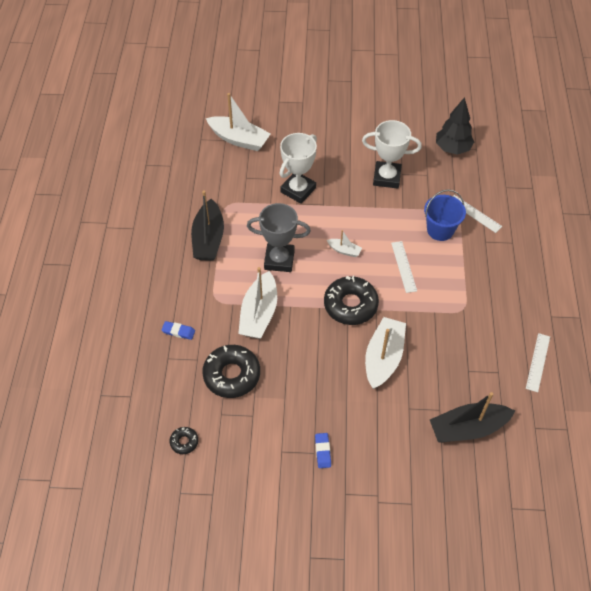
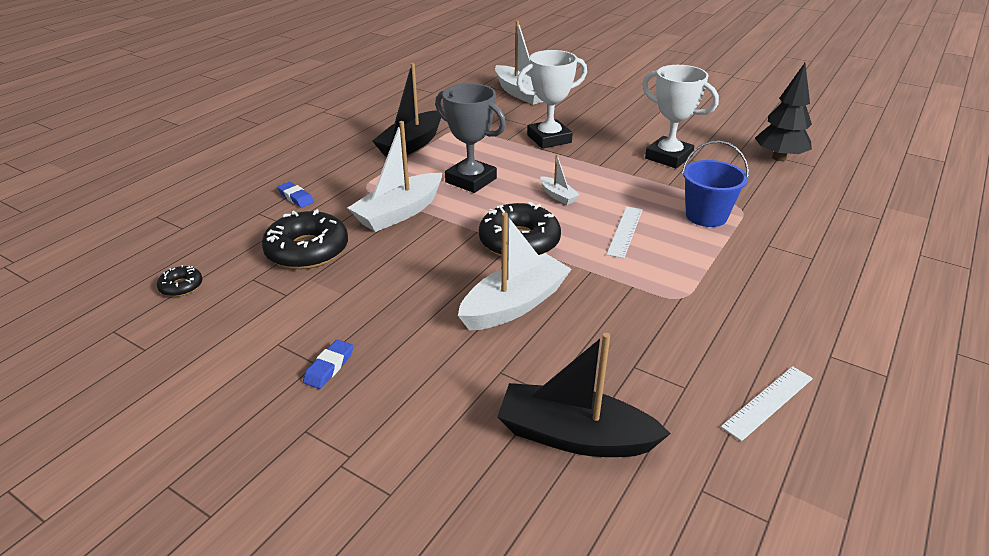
camera: 30 degrees right, 20 degrees down
(474, 213) = (770, 216): white ruler -> none

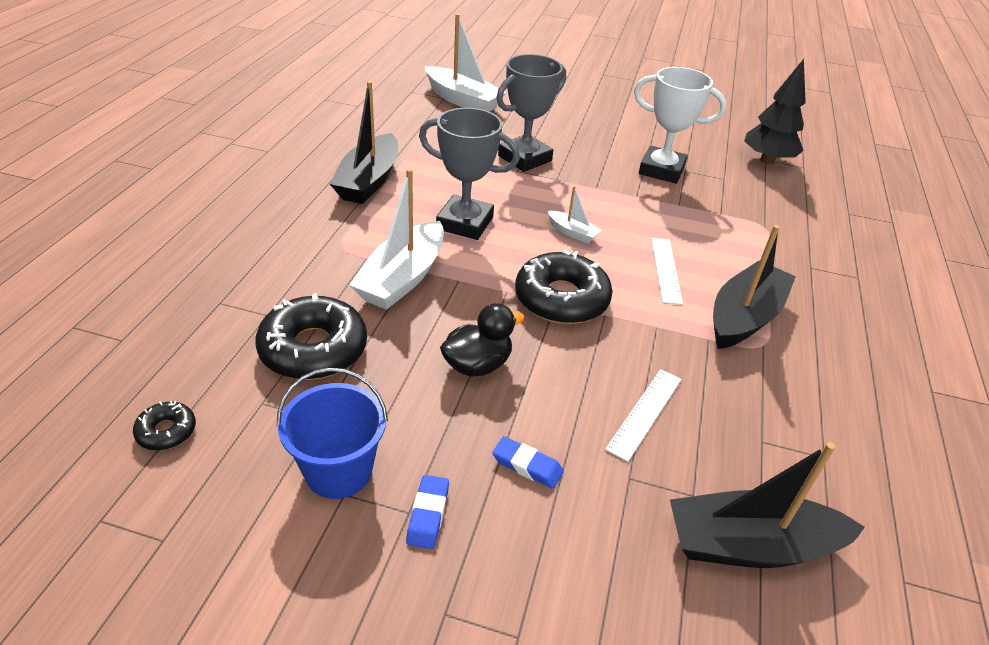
camera: 20 degrees left, 5 degrees up
(296, 197) = (258, 273): blue eraser -> blue eraser (527, 466)
(423, 277) = (477, 365): none -> black duck
(514, 304) = (599, 384): white boat -> none
(549, 139) = (525, 158): white trophy -> grey trophy
(676, 274) = (744, 317): none -> black boat
(706, 216) = (735, 239): blue bucket -> blue bucket (338, 471)
(767, 402) = (907, 458): white ruler -> white ruler (644, 413)

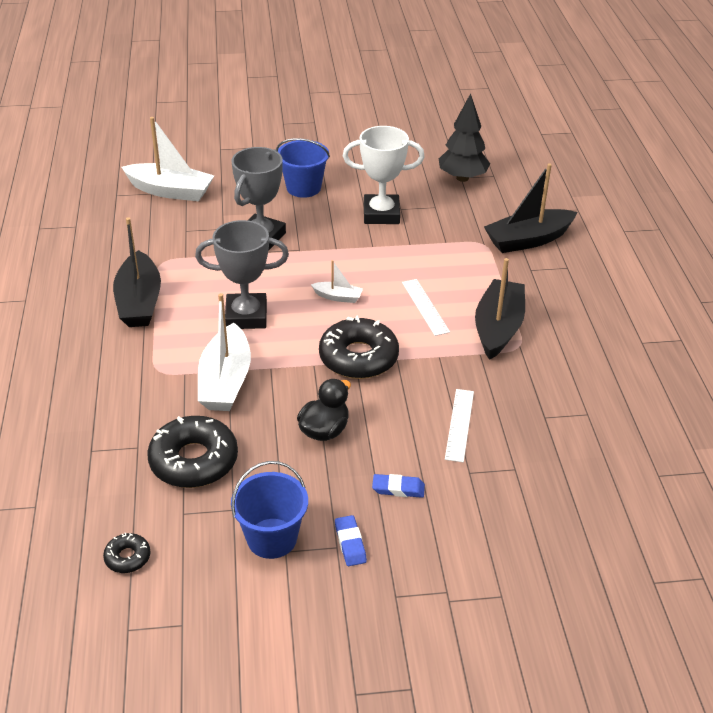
camera: 20 degrees left, 0 degrees up
(593, 128) = (303, 188): none -> blue bucket
(750, 545) = (562, 487): black boat -> black boat (528, 240)

